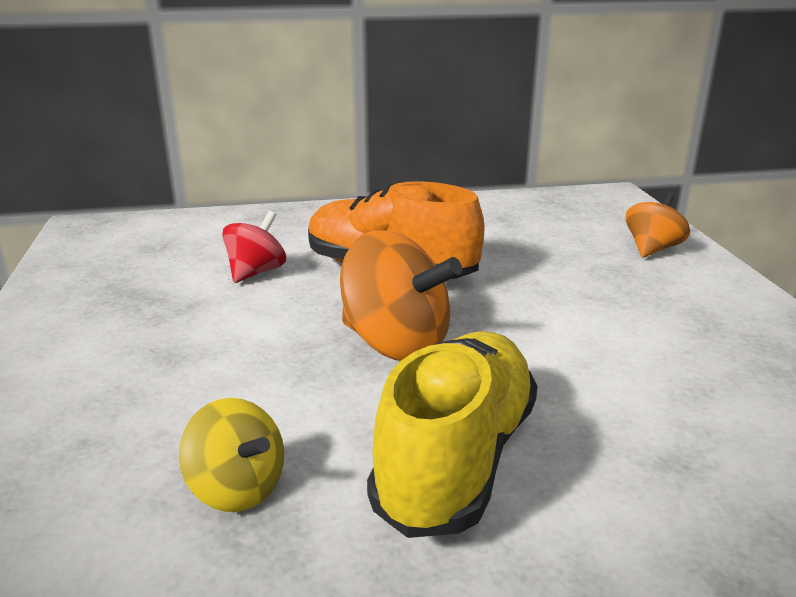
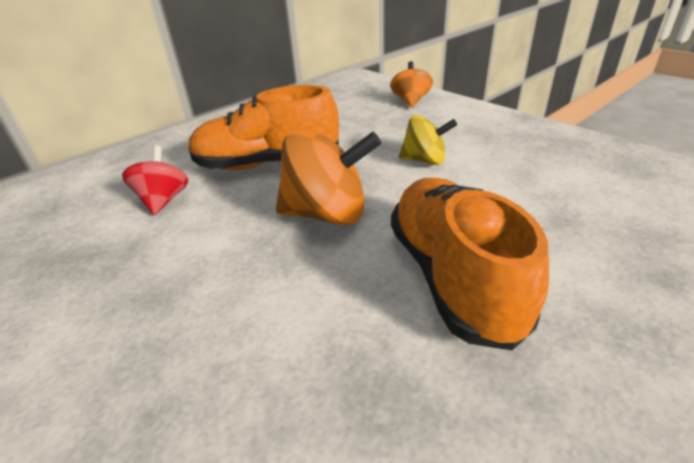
camera: 30 degrees left, 10 degrees up
(237, 489) = (332, 381): yellow spinning top -> yellow spinning top (424, 160)
(457, 459) = (452, 276): yellow shoe -> orange shoe

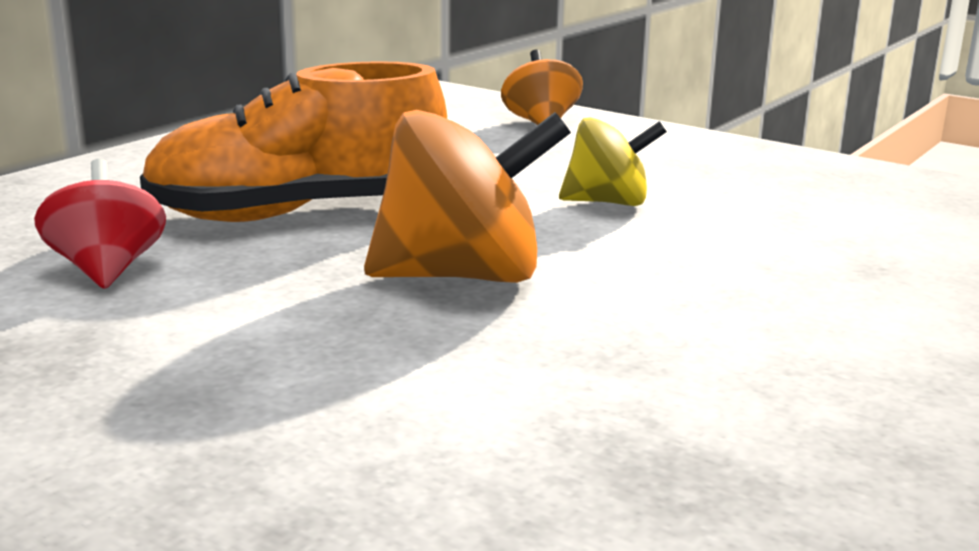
camera: 15 degrees left, 15 degrees down
(452, 276) = (726, 339): orange shoe -> none

